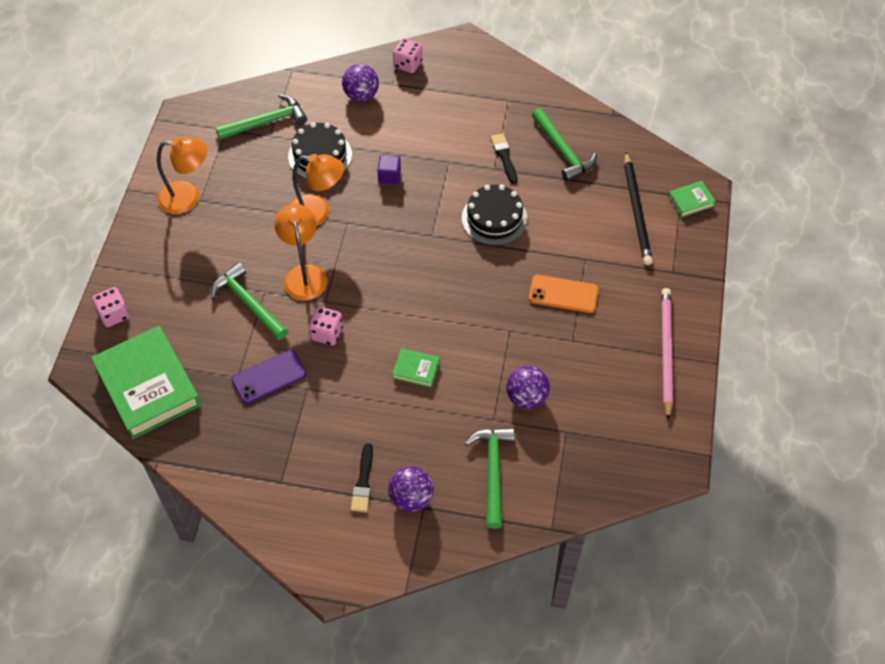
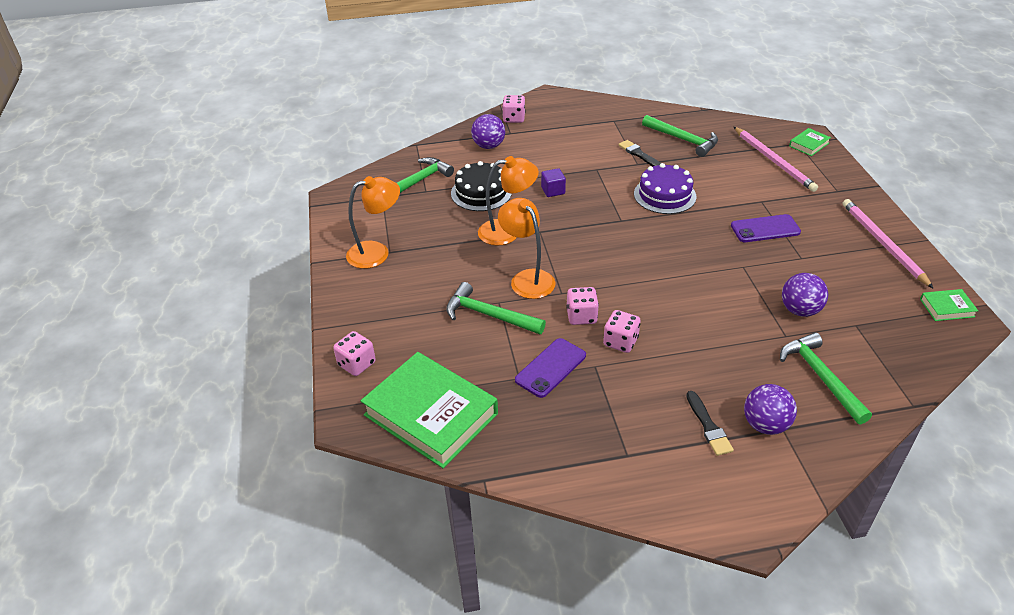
camera: 20 degrees left, 15 degrees down
(344, 372) = (620, 342): none -> pink dice
(416, 370) = (685, 319): green book -> green book (947, 308)
(494, 218) = (664, 195): black cake -> purple cake
(563, 294) = (765, 229): orange phone -> purple phone
(636, 211) = (773, 161): black pencil -> pink pencil

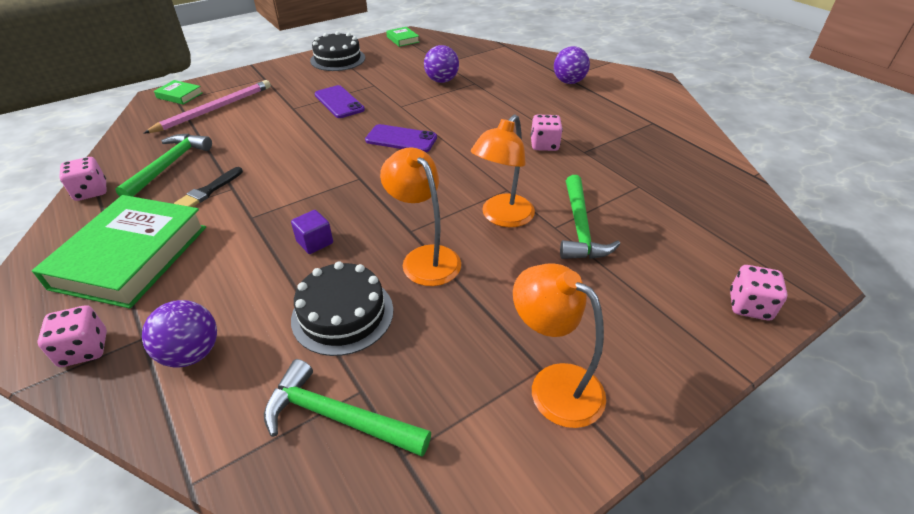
camera: 115 degrees left, 0 degrees up
(431, 414) = (737, 224): green book -> green book (131, 257)
(551, 368) = (609, 172): purple phone -> purple phone (401, 139)
(581, 316) = (530, 170): pink dice -> pink dice (91, 191)
(664, 195) = (299, 159): purple cake -> none
(708, 426) = (592, 99): black brush -> none
(821, 377) = (506, 69): green hammer -> none
(883, 243) = (338, 59): pink pencil -> black cake

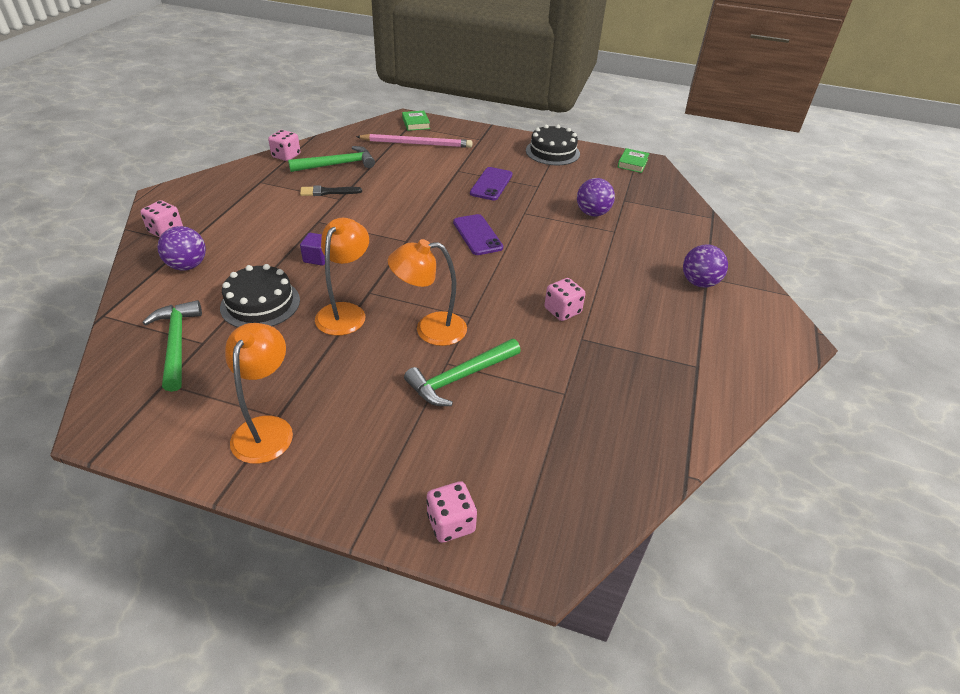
camera: 50 degrees right, 0 degrees up
(131, 257) = (244, 202): green book -> none

